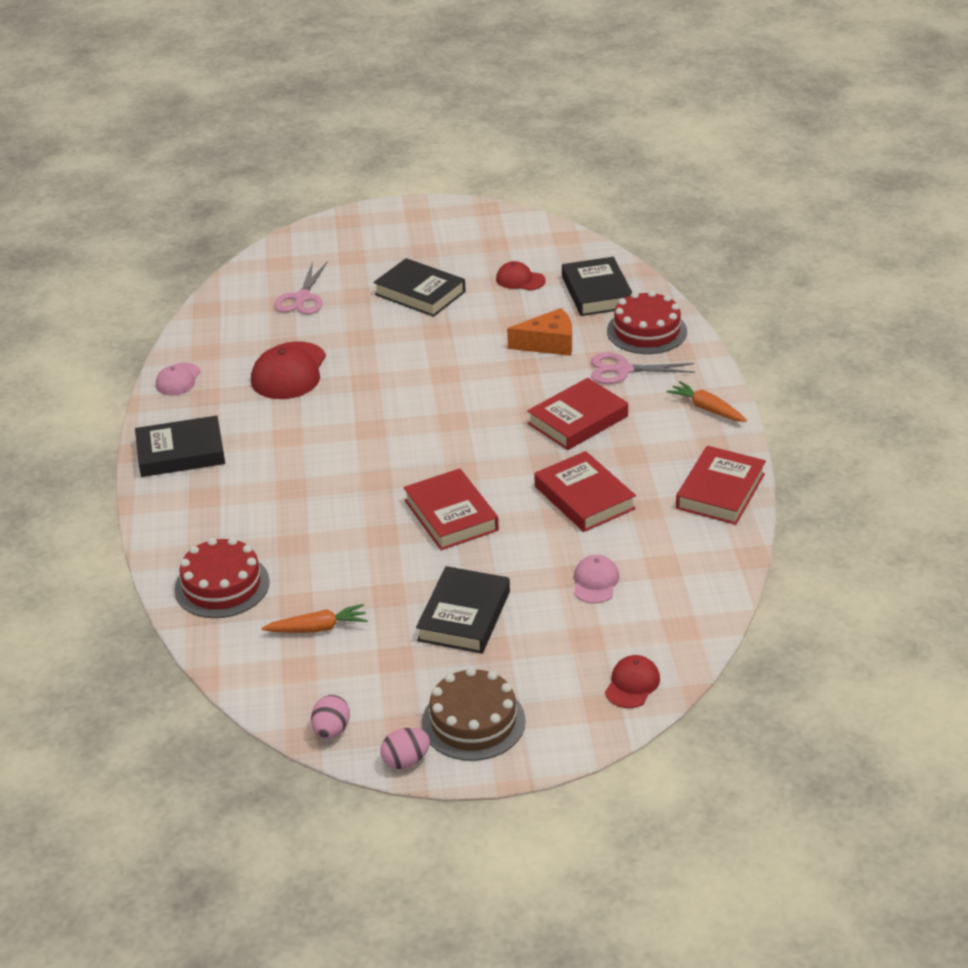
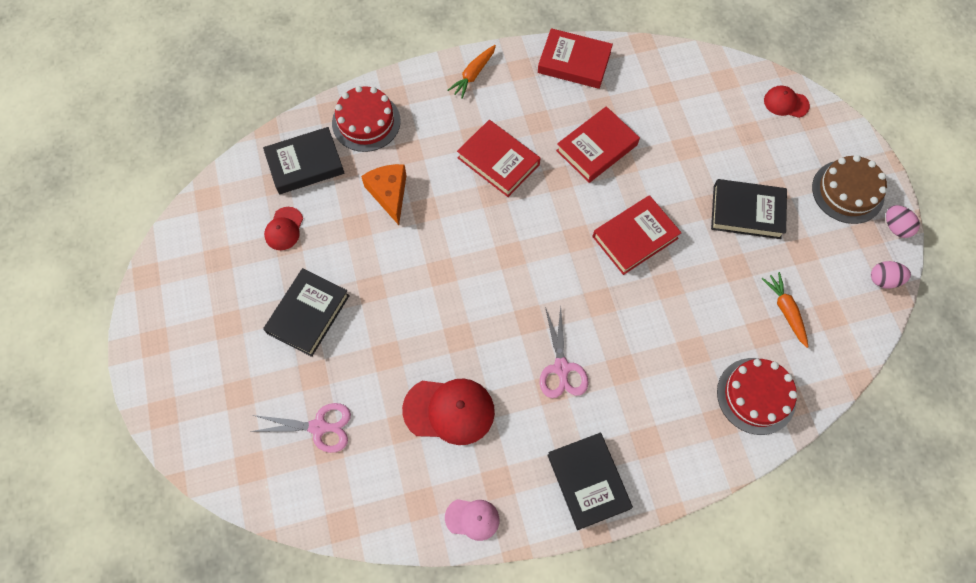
camera: 100 degrees left, 30 degrees up
(595, 582) = (690, 132): pink cap -> none
(622, 370) = (425, 135): pink scissors -> pink scissors (561, 368)

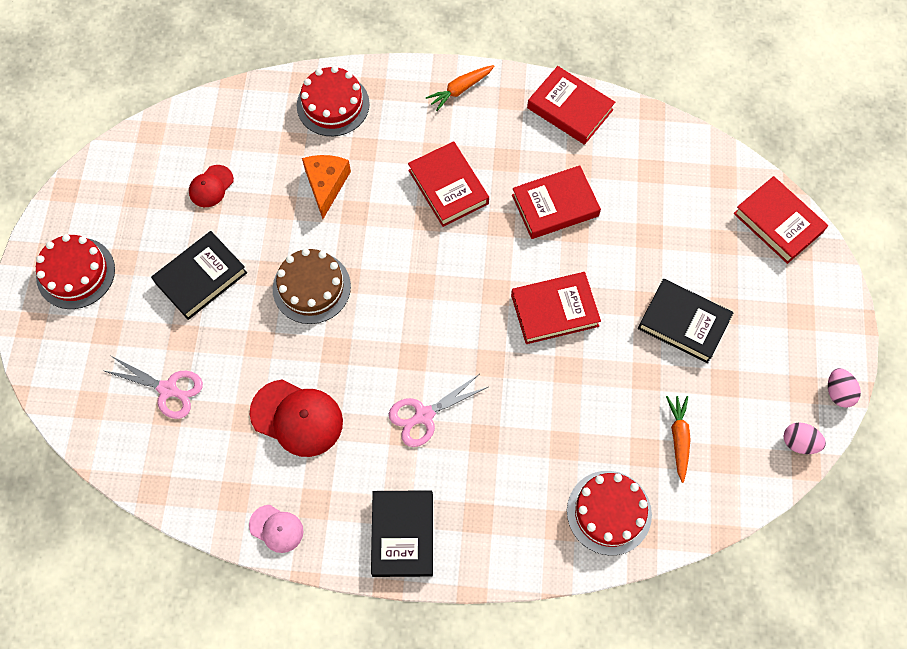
camera: 20 degrees right, 0 degrees up
(187, 350) = (75, 273): none -> red cake
(305, 164) = (256, 128): black book -> none
(561, 368) = (423, 415): pink scissors -> pink scissors turned 45 degrees clockwise
(786, 103) = (778, 222): red cap -> red book
(847, 191) = (803, 338): brown cake -> brown cake (311, 287)

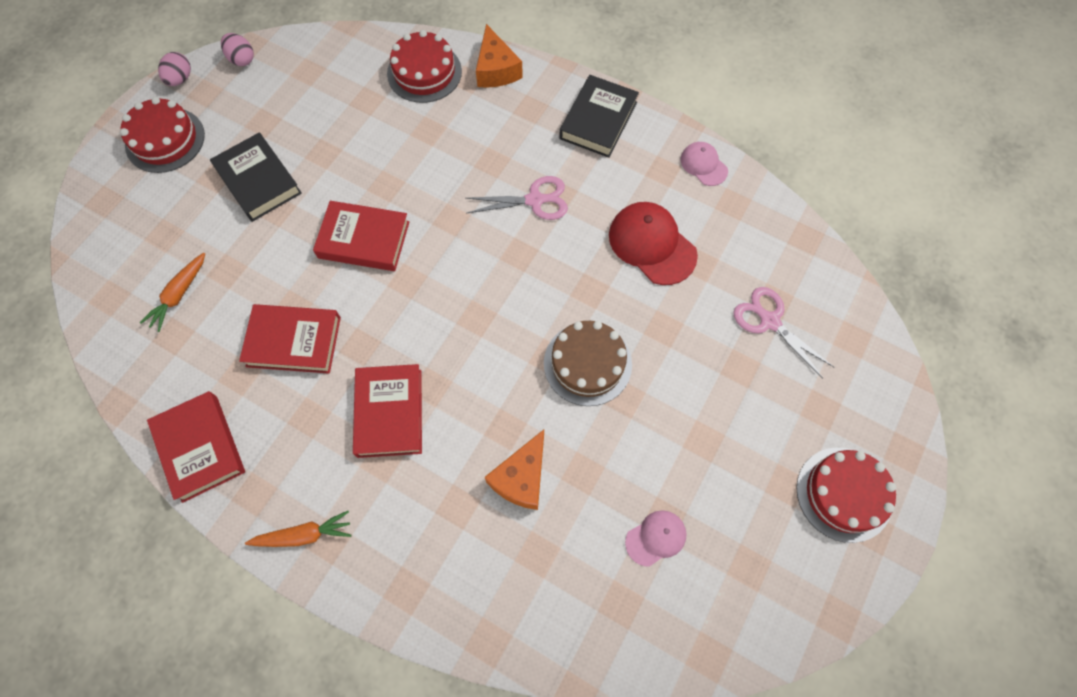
camera: 155 degrees left, 0 degrees up
(201, 277) = (702, 426): black book -> none
(211, 186) = (656, 538): red cap -> pink cap
(333, 104) = (465, 587): red cake -> red cake (165, 140)
(538, 551) = (496, 69): none -> orange cheese
(678, 438) = (332, 99): orange carrot -> orange carrot (179, 295)
(778, 222) = (100, 230): red book -> none

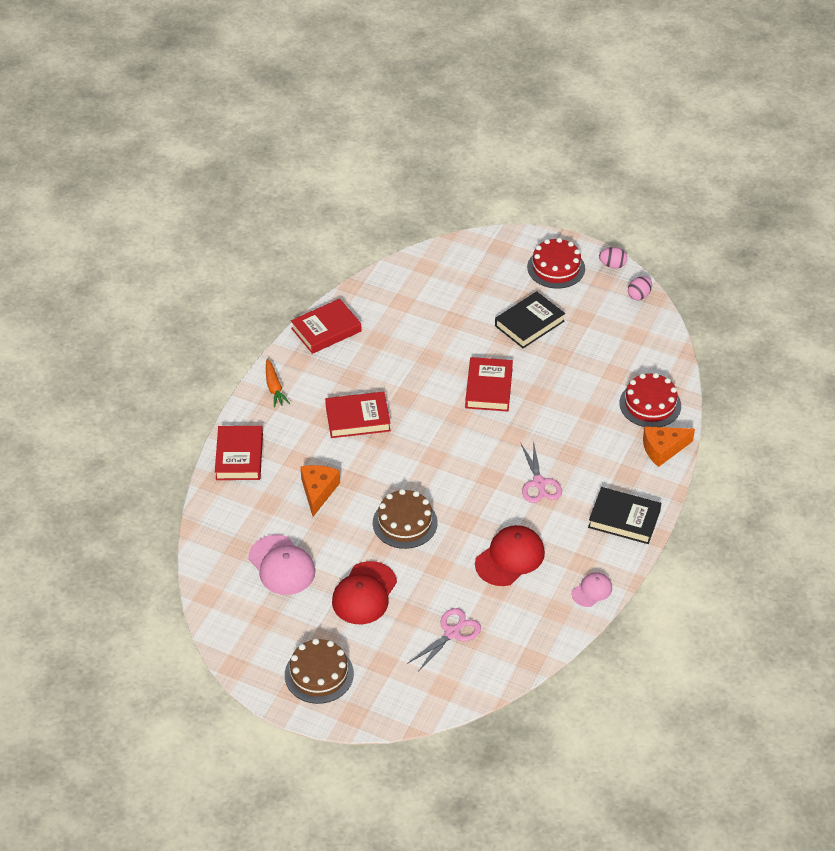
camera: 85 degrees right, 20 degrees down
(179, 295) = (432, 299): orange carrot -> none
(294, 341) = (404, 362): red book -> red book (239, 456)
(521, 478) = (318, 491): orange cheese -> orange cheese turned 75 degrees clockwise
(656, 538) = (282, 565): pink cap -> pink cap, size x1.76
(707, 425) = (364, 593): none -> red cap
(844, 494) = (319, 674): red cake -> brown cake

